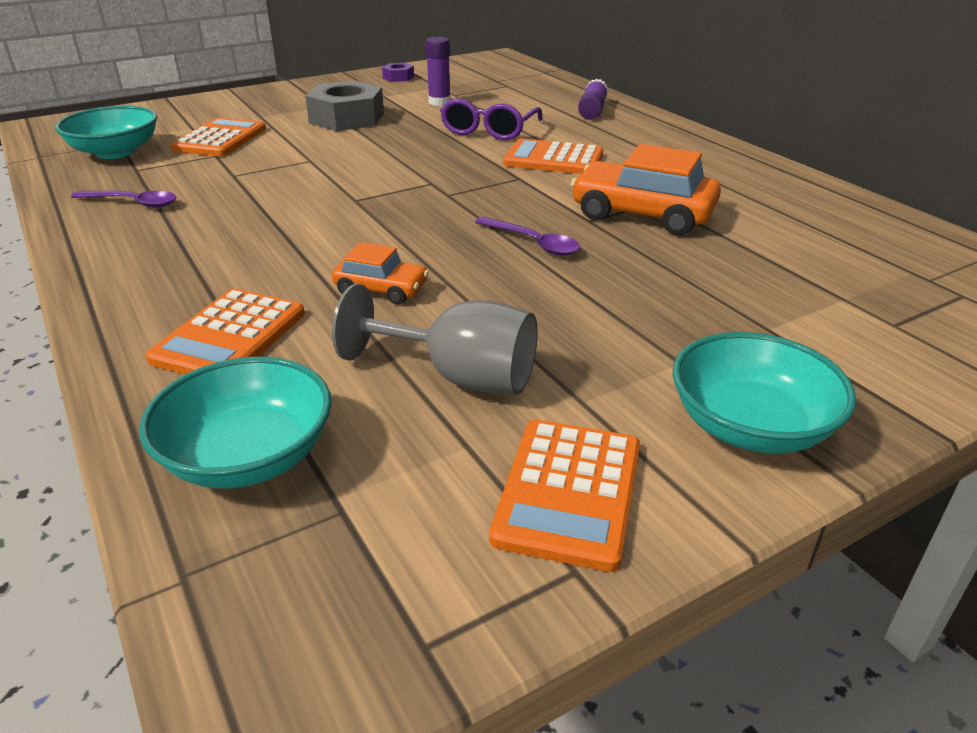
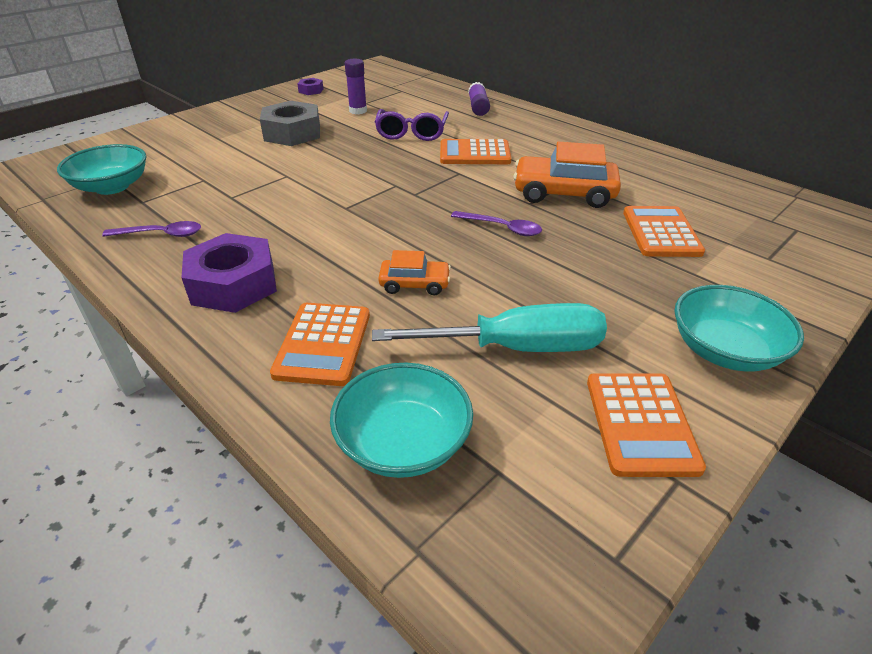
camera: 15 degrees left, 5 degrees up
(174, 261) = (233, 284): none -> purple nut
(220, 139) = (197, 164): orange calculator -> orange calculator (661, 232)
(459, 377) = (515, 348): grey goblet -> turquoise screwdriver

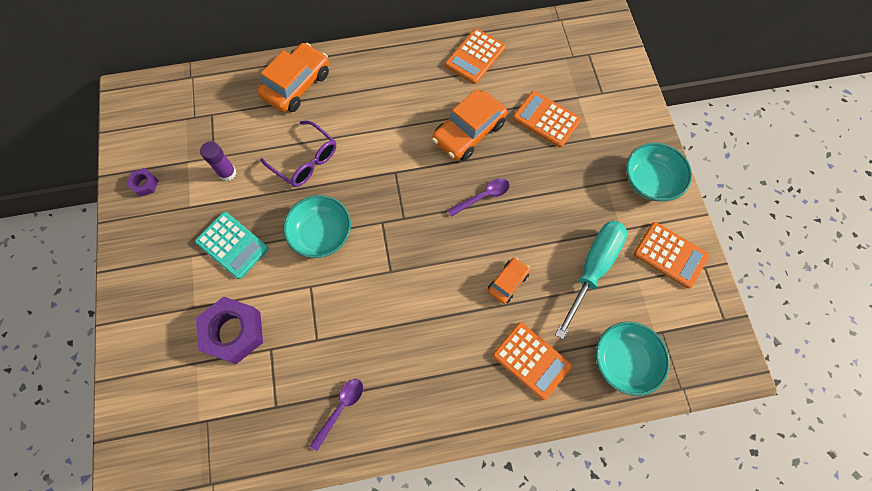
camera: 55 degrees left, 30 degrees up
(112, 187) = (229, 423): turquoise bowl -> turquoise bowl (321, 233)
(233, 284) = (439, 384): purple nut -> purple nut (233, 332)
(292, 133) = (232, 245): grey nut -> turquoise calculator
(474, 153) = (374, 143): orange calculator -> orange calculator (475, 56)
(478, 107) = (296, 84): purple glue stick -> orange car

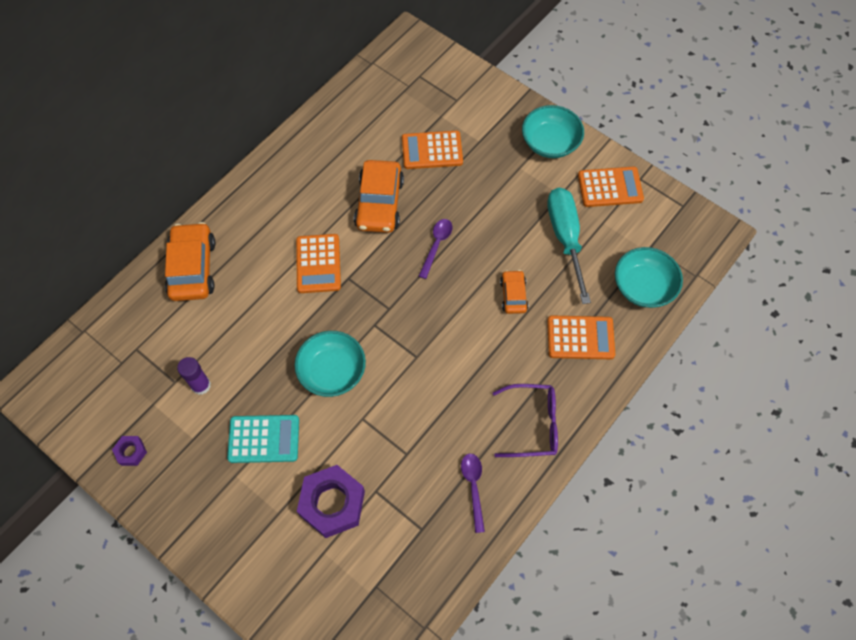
camera: 40 degrees left, 5 degrees down
(305, 161) = (262, 324): purple glasses -> purple glasses (533, 424)
(475, 56) = (329, 139): orange calculator -> orange calculator (318, 264)

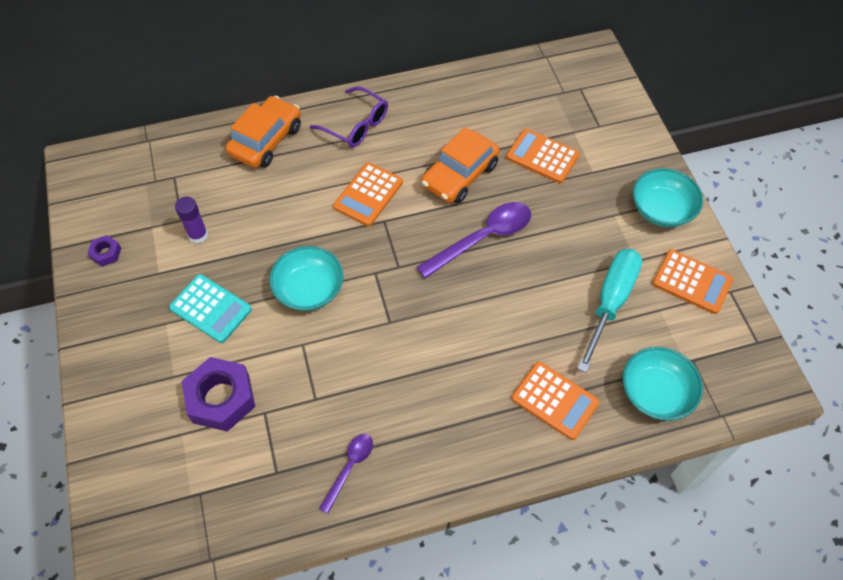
camera: 35 degrees right, 5 degrees down
(436, 245) = (482, 238): purple spoon -> purple spoon, size x1.76
(513, 295) = (520, 323): orange car -> none
(533, 424) = (448, 449): purple glasses -> purple glasses (356, 125)

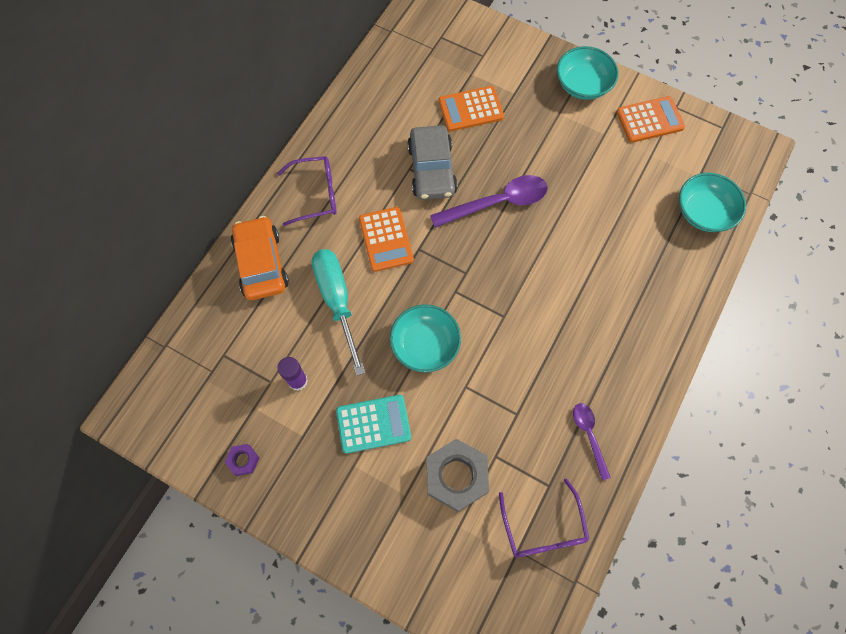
camera: 45 degrees left, 10 degrees up
(221, 398) = (456, 476): purple nut -> grey nut
(236, 497) = (543, 528): none -> purple glasses
(460, 175) = (432, 170): orange car -> grey car
(482, 238) = (497, 203): purple spoon -> purple spoon turned 60 degrees clockwise
(555, 400) = (656, 271): orange calculator -> none
(610, 302) = (619, 176): turquoise screwdriver -> turquoise screwdriver (337, 301)

